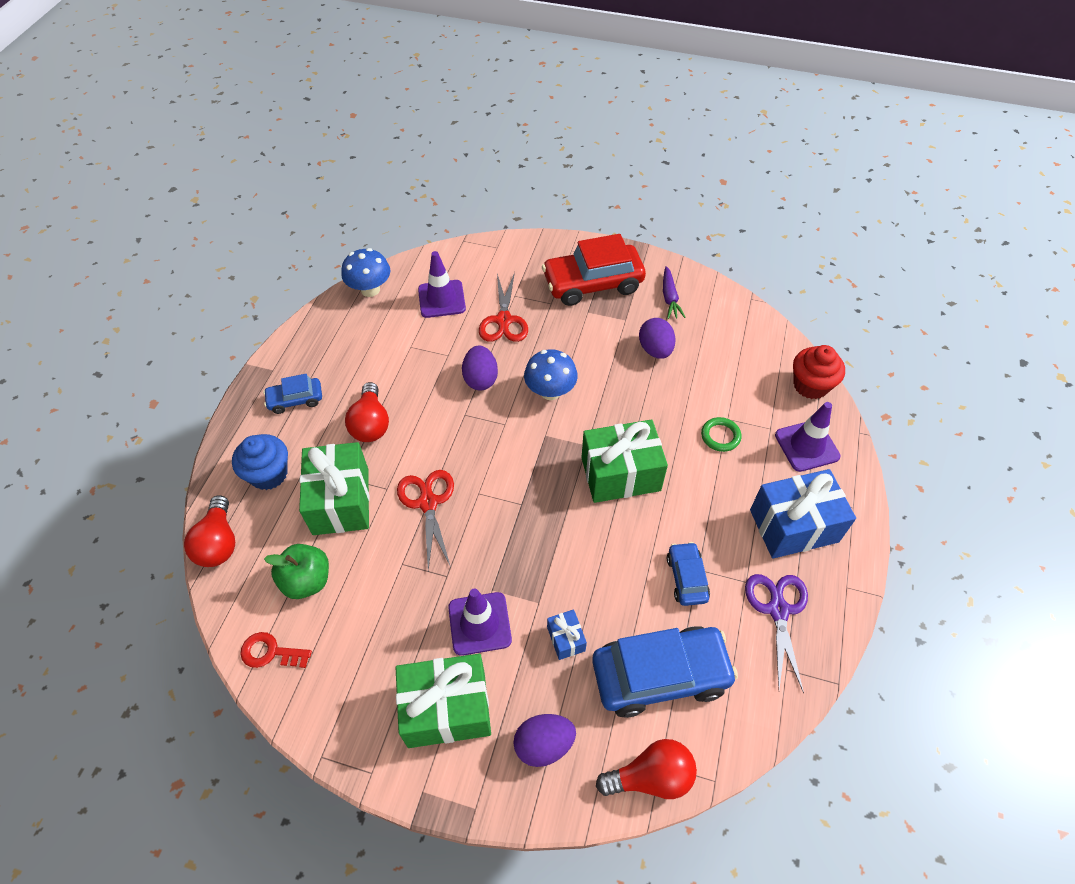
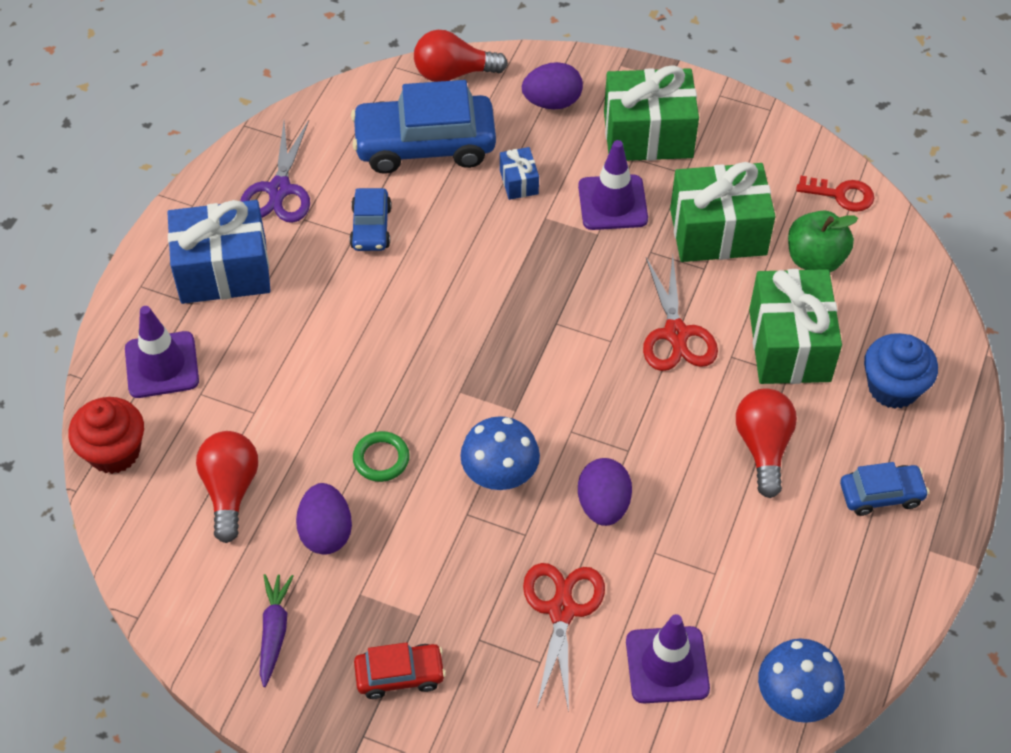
camera: 175 degrees left, 0 degrees up
(219, 542) = (933, 308): red light bulb -> red light bulb (230, 490)
(592, 283) = (400, 675): red car -> red car, size x0.51
(620, 474) = (422, 349): green gift -> green gift (718, 232)
(720, 436) = (273, 388): green ring -> green ring (381, 459)

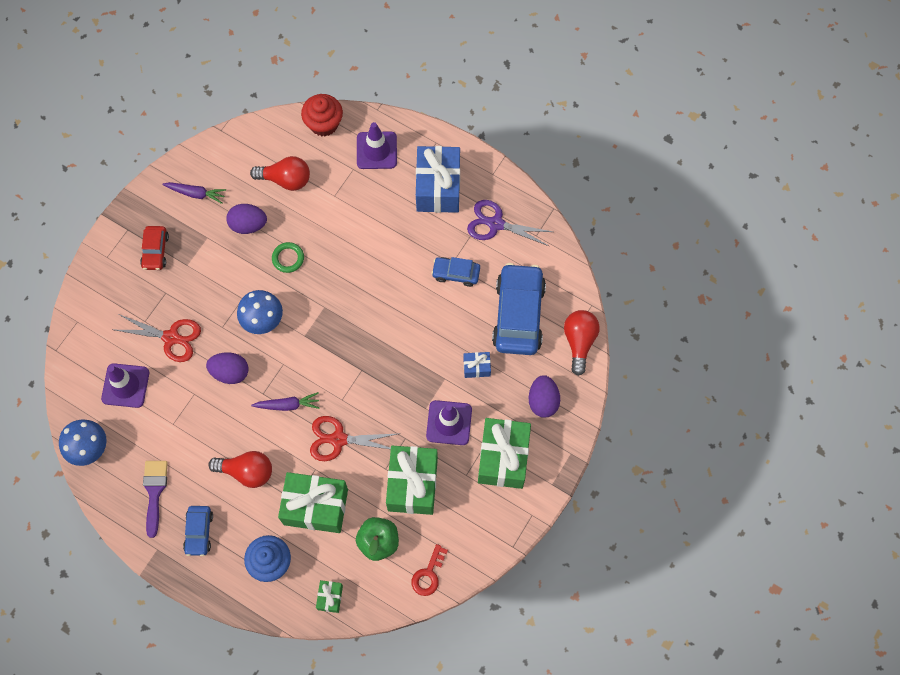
camera: 100 degrees right, 15 degrees up
(638, 411) = (287, 405): none -> purple carrot
(838, 575) = (154, 492): none -> purple brush
(917, 304) = (330, 597): none -> green gift

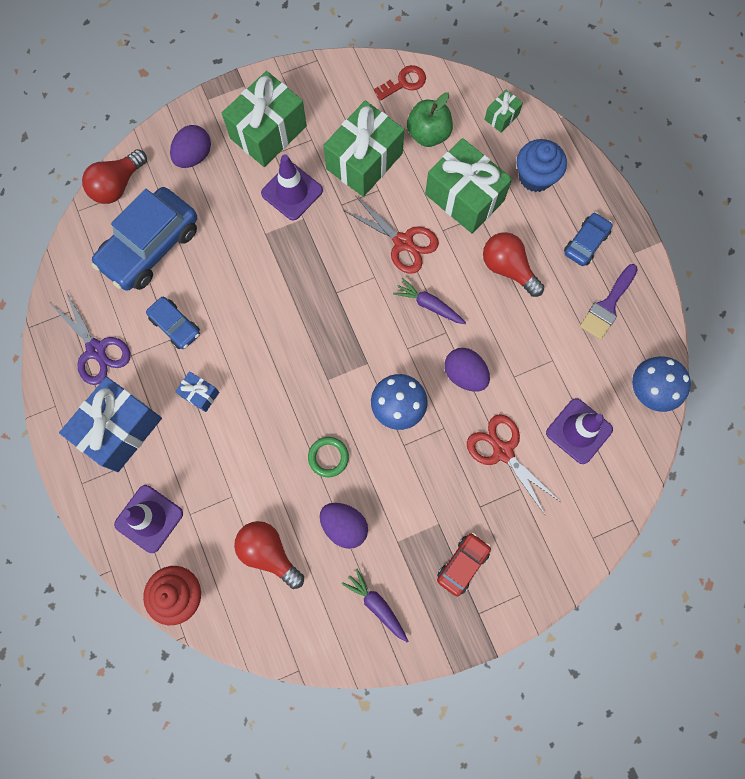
camera: 145 degrees left, 5 degrees up
(476, 367) = (228, 224): blue gift -> blue gift (200, 394)

